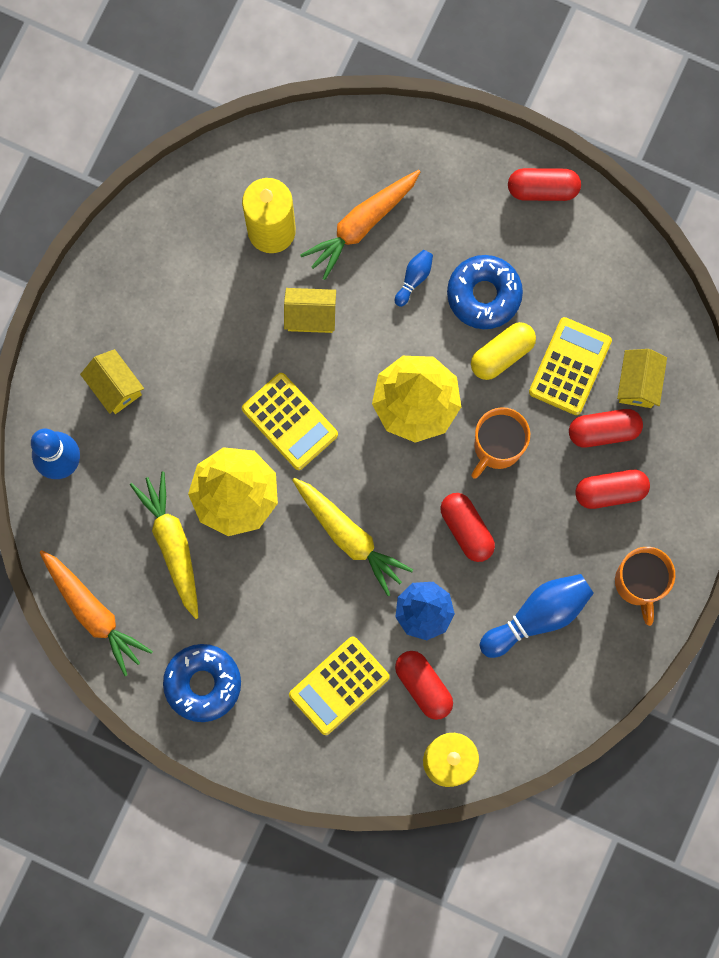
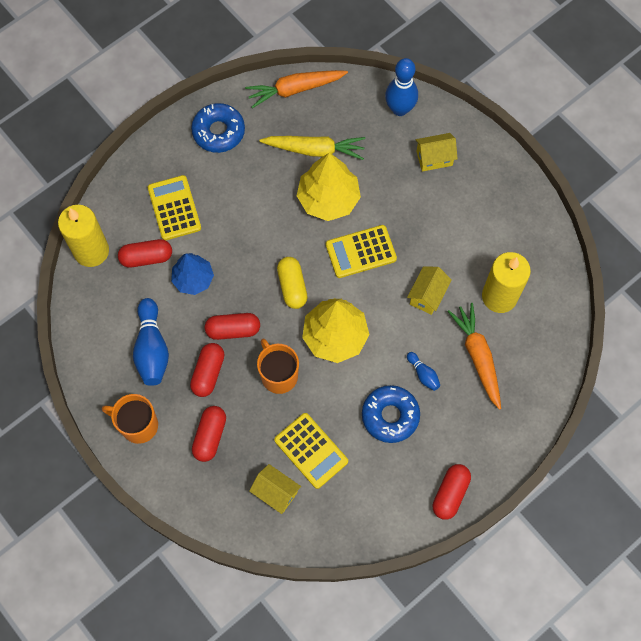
camera: 115 degrees right, 10 degrees down
(349, 536) = (266, 255): yellow carrot -> none
(502, 354) = (341, 408): yellow capsule -> yellow capsule (292, 286)
(603, 431) = (254, 452): red capsule -> red capsule (208, 373)

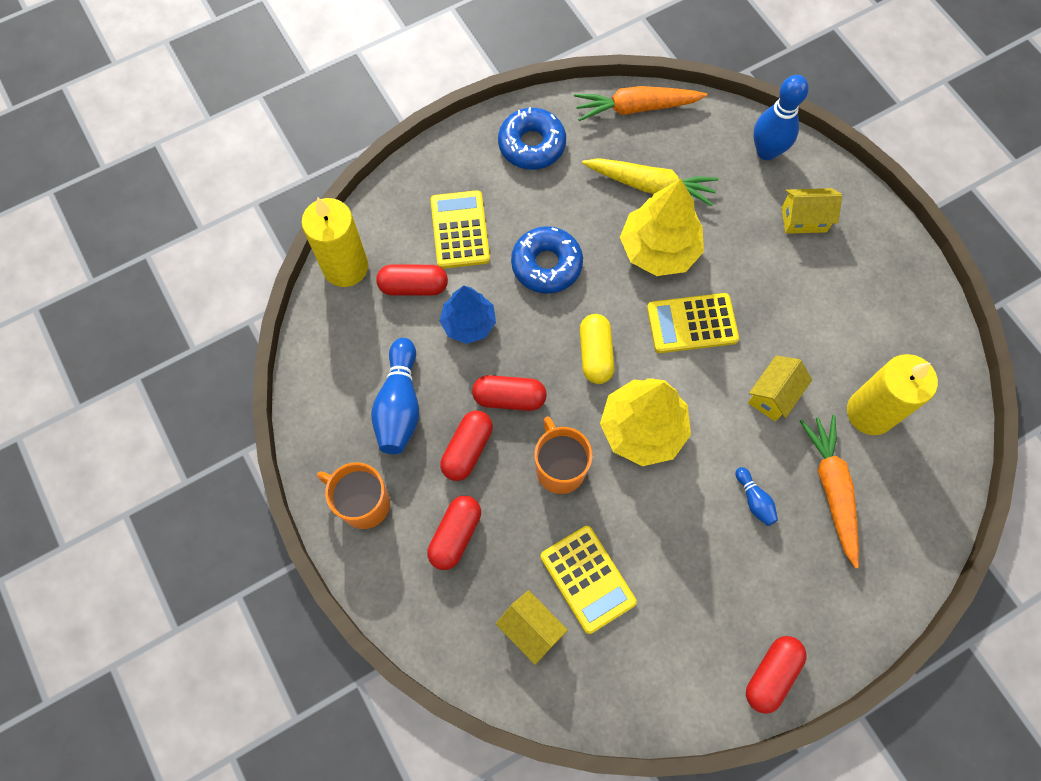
camera: 10 degrees right, 0 degrees up
(390, 416) = (702, 550): blue donut -> blue donut (546, 265)

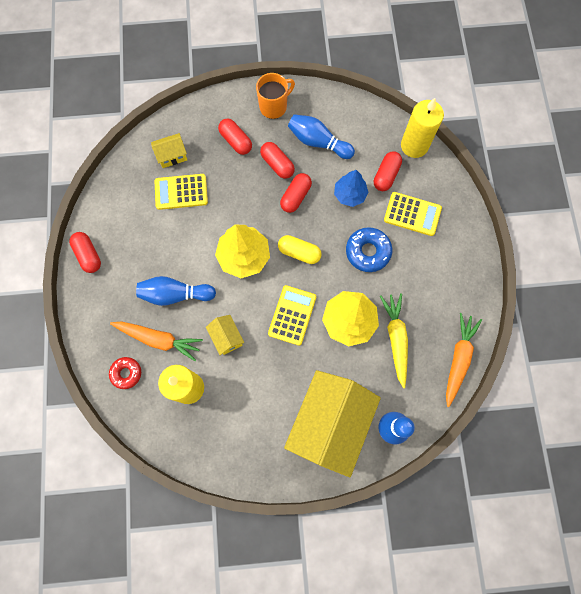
camera: 115 degrees right, 5 degrees up
(531, 145) = (456, 280): blue donut -> none
(559, 468) = (244, 204): orange mug -> none
(650, 185) = (396, 338): yellow carrot -> yellow carrot turned 135 degrees clockwise
(754, 500) = (175, 294): blue bowling pin -> blue bowling pin, size x1.98
(803, 219) = (329, 423): yellow house -> yellow house, size x2.36
(905, 510) = (126, 373): none -> red donut

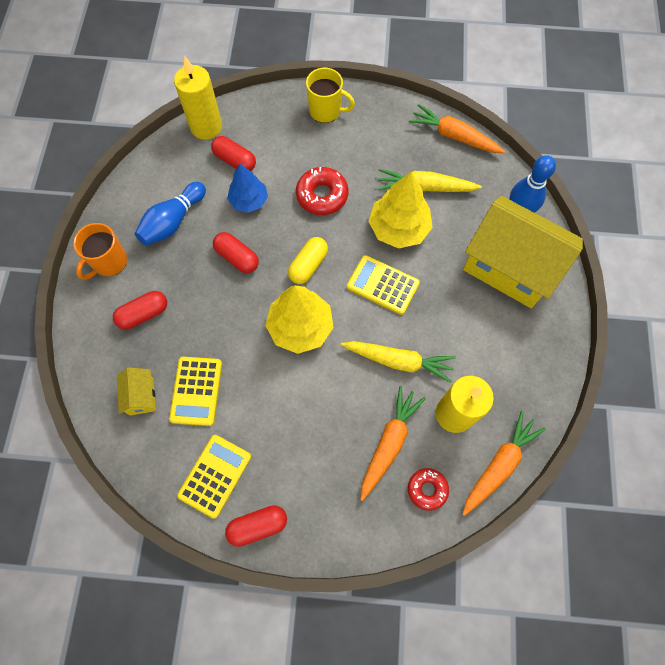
camera: 80 degrees left, 5 degrees down
(151, 429) = (499, 465): none -> orange carrot
(175, 294) = (334, 415): blue bowling pin -> none
(227, 337) = (398, 361): yellow house -> yellow carrot
(274, 106) = (109, 262): orange mug -> orange mug turned 120 degrees counterclockwise
(277, 164) = (189, 271): red capsule -> none
(368, 252) = (322, 195): blue donut -> red donut
(412, 214) = (287, 145): yellow calculator -> yellow calculator (215, 476)
(456, 240) = (326, 111): none -> yellow mug

